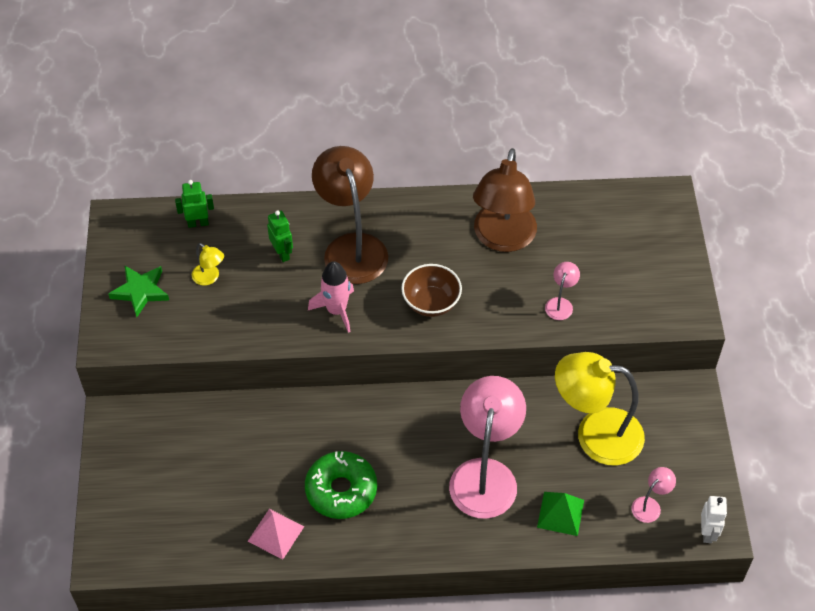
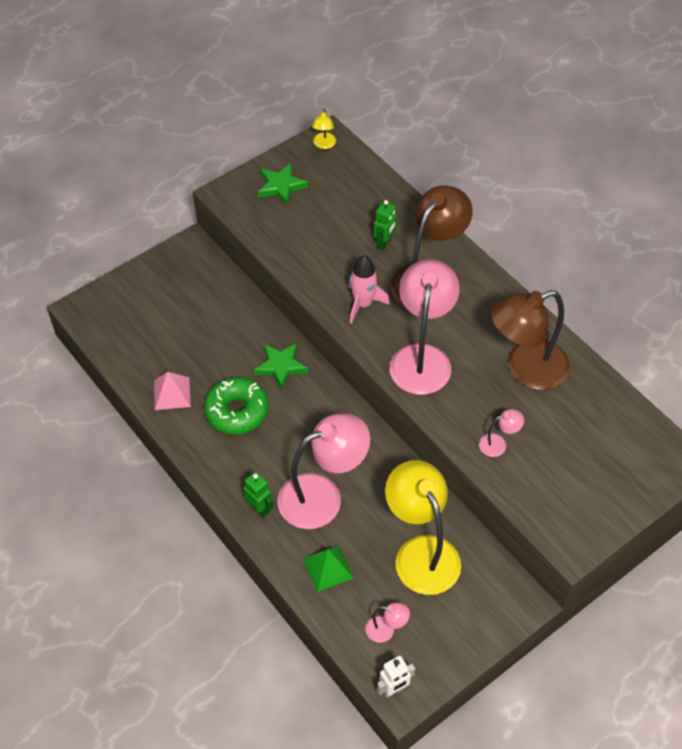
camera: 55 degrees right, 0 degrees up
(198, 223) = (366, 181): green robot -> green robot (259, 508)
(209, 278) = (326, 215): yellow lamp -> yellow lamp (324, 144)
(320, 425) = (281, 366): none -> green star
(431, 303) = (421, 358): brown bowl -> pink lamp

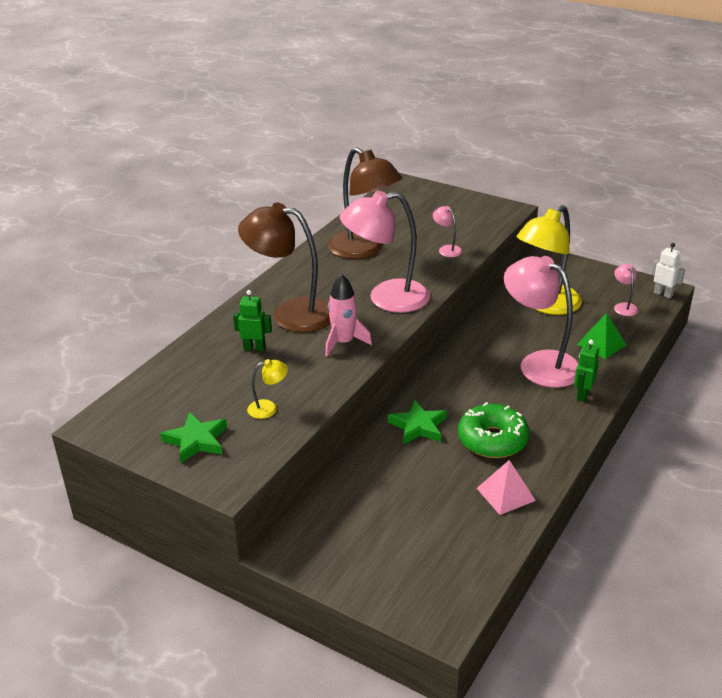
camera: 110 degrees left, 20 degrees down
(324, 144) = (111, 426): yellow lamp -> yellow lamp (269, 408)

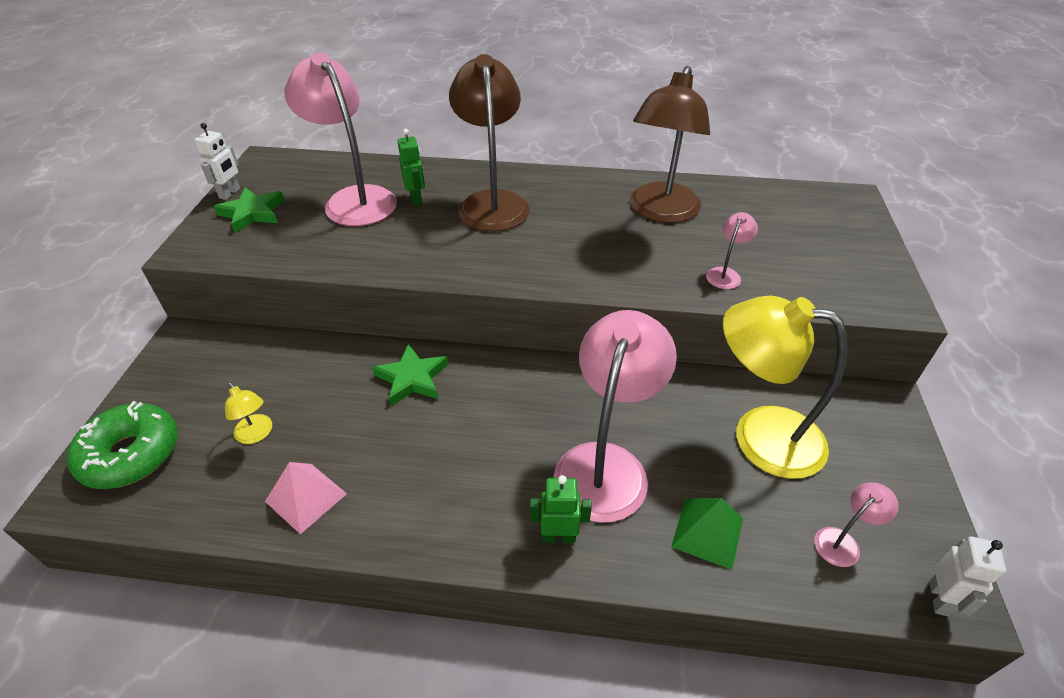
camera: 65 degrees right, 10 degrees up
(145, 452) = (230, 193): none -> white robot
(269, 408) = (315, 237): yellow lamp -> yellow lamp (256, 434)
(343, 343) = (456, 251): pink rocket -> none
(386, 298) = (568, 256): pink lamp -> pink lamp (354, 199)
(492, 440) = (411, 455): green donut -> green donut (131, 454)

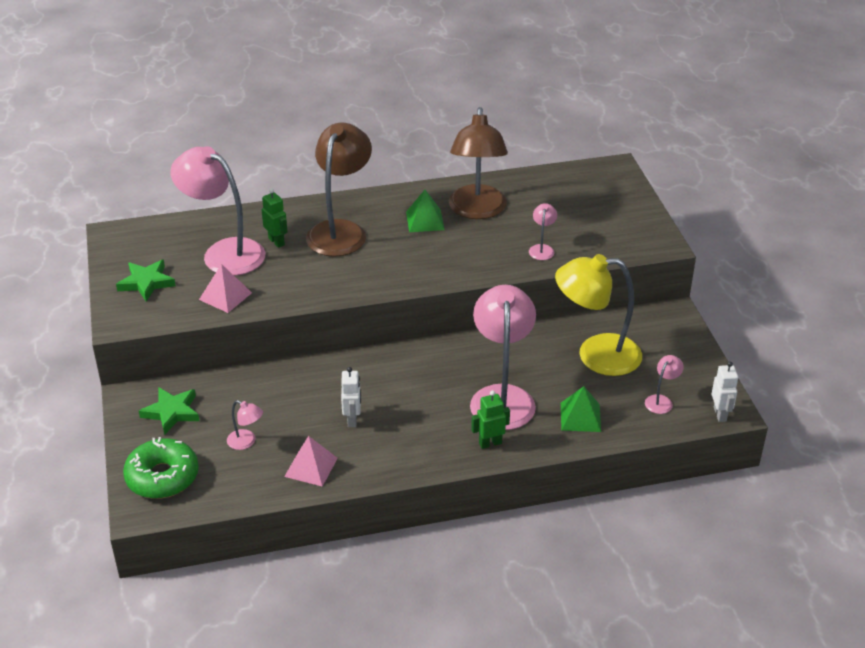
camera: 20 degrees left, 5 degrees down
(230, 193) = (111, 271): white robot -> white robot (352, 420)
(256, 434) = (246, 442): yellow lamp -> pink lamp
(319, 246) = (225, 296): none -> pink pyramid
(412, 378) = (336, 379): green star -> green star (172, 412)
(492, 202) = (340, 231): brown lamp -> brown lamp turned 45 degrees clockwise
(593, 210) = (425, 220): none -> green pyramid

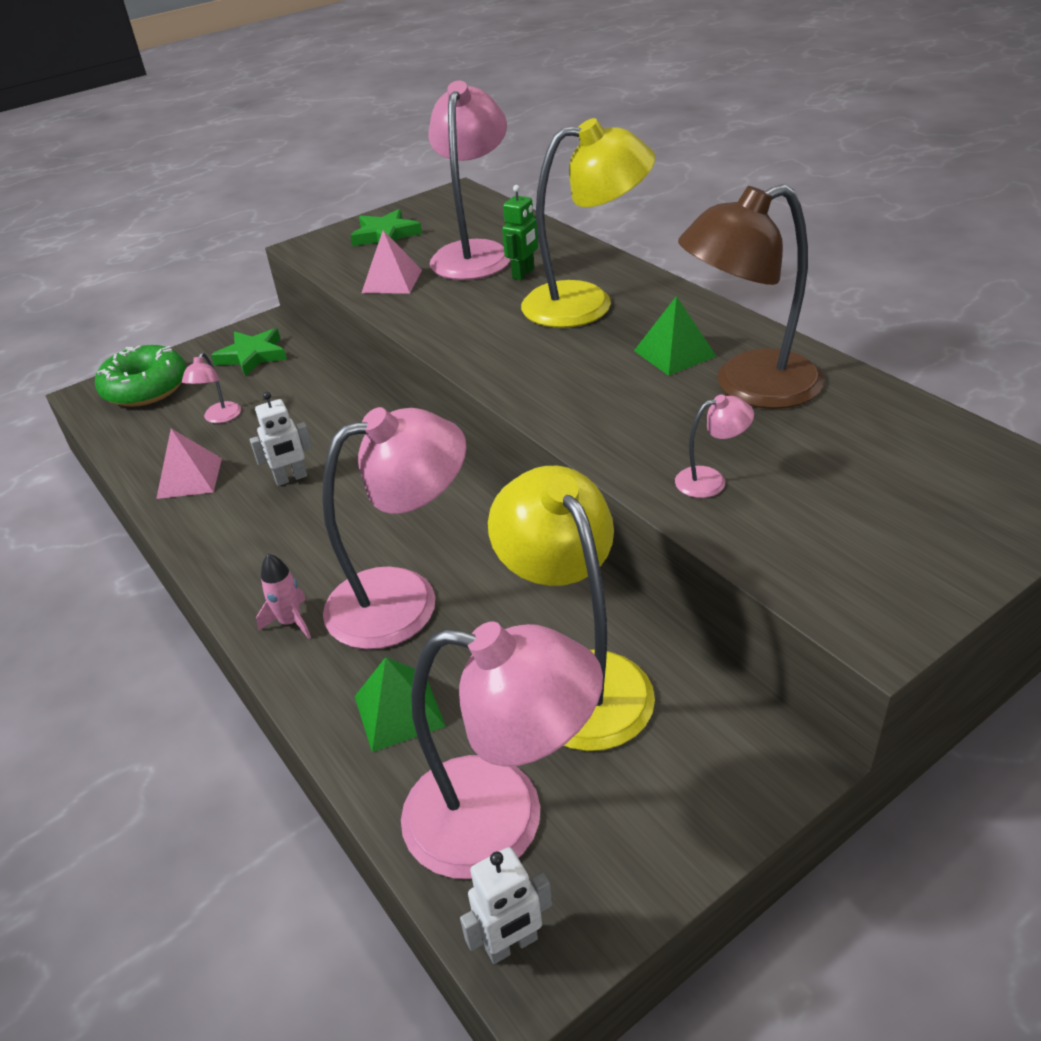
camera: 70 degrees right, 0 degrees up
(340, 231) = (586, 303): brown lamp -> yellow lamp
(490, 443) = (291, 622): green robot -> pink rocket
(661, 400) = (502, 820): pink lamp -> pink lamp, size x2.35

